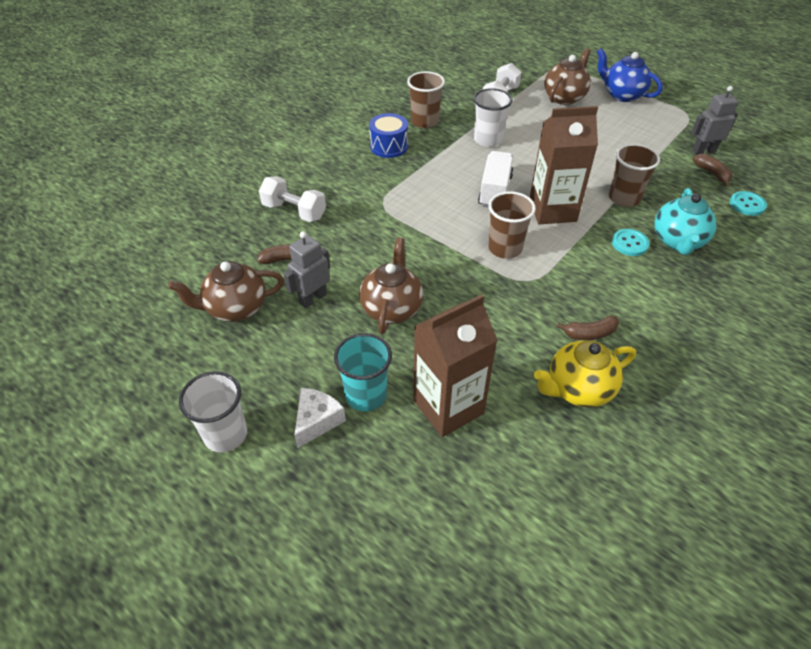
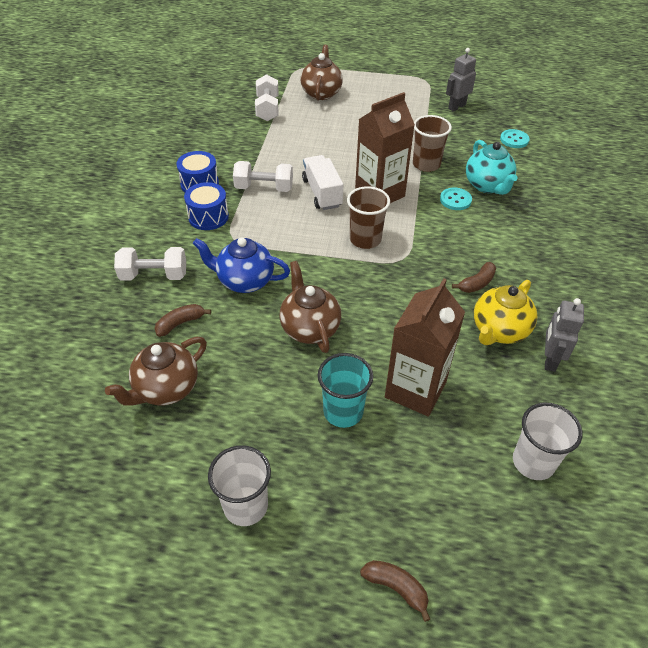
camera: 30 degrees left, 0 degrees up
(313, 298) = (233, 348): grey robot -> grey robot (549, 360)
(317, 421) = (318, 453): white cheese -> none
(375, 177) = (208, 217): none -> blue drum
(425, 122) = (216, 150): brown cup -> none
(443, 168) = (264, 188): none -> white dumbbell
(488, 140) = (284, 150): white cup -> white cup (533, 462)
(622, 95) = (365, 78): blue teapot -> blue teapot (244, 281)
(712, 173) = (474, 123): brown banana -> brown banana (396, 587)

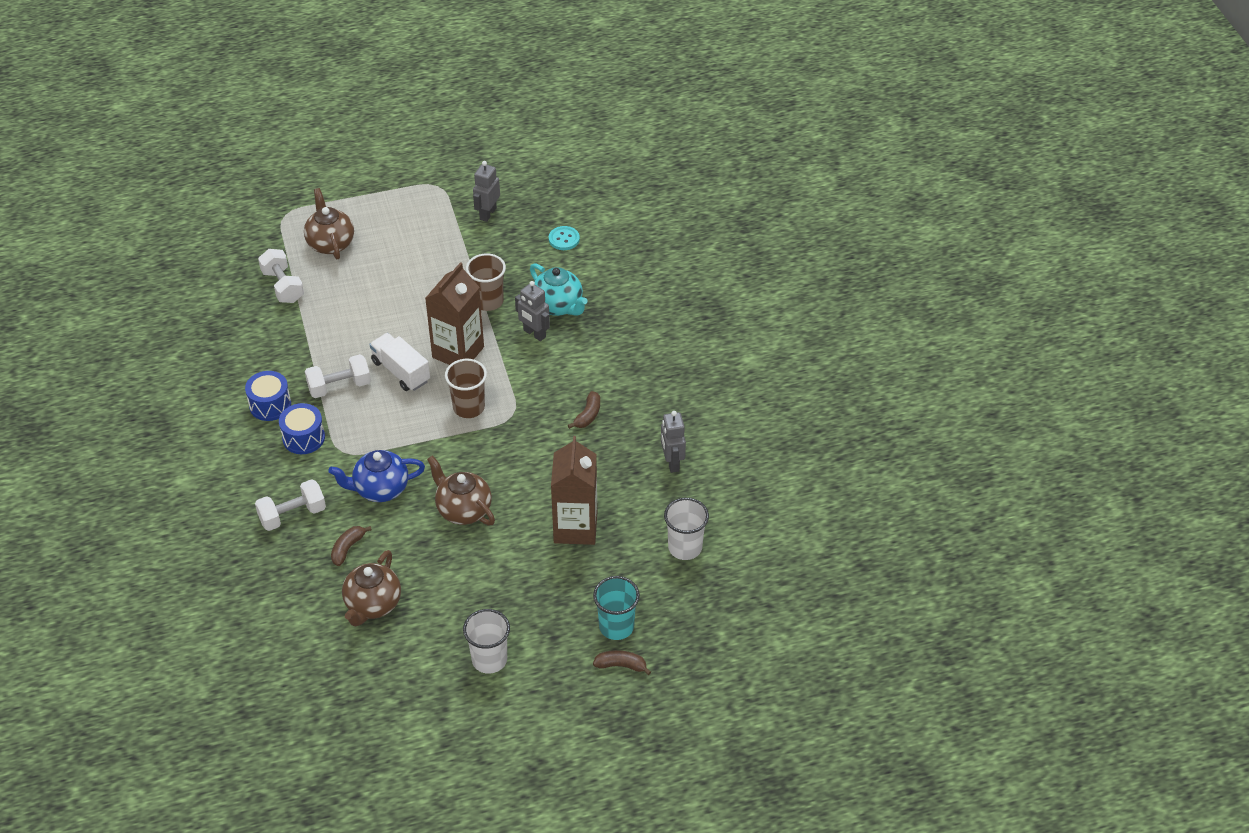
camera: 25 degrees left, 0 degrees up
(343, 411) = (526, 566): turquoise cup -> turquoise cup (616, 626)
(455, 200) = (534, 334): turquoise button -> grey robot
(499, 330) = (623, 452): yellow teapot -> none

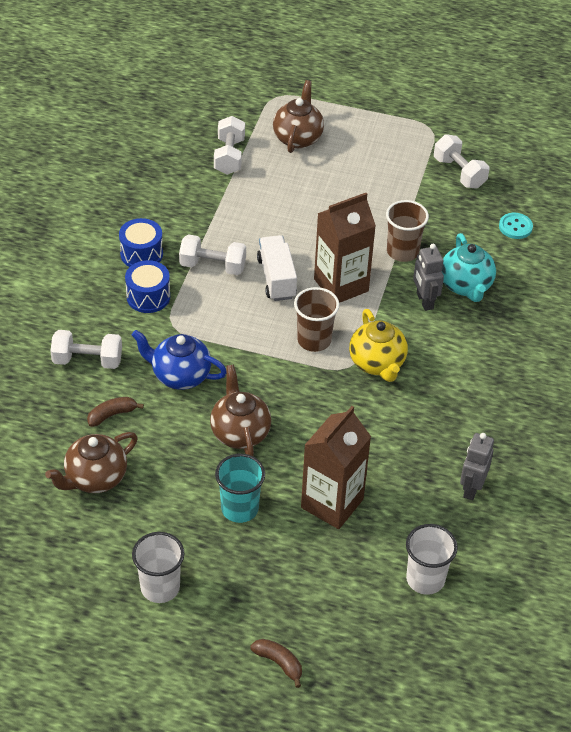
camera: 30 degrees right, 0 degrees up
(487, 213) = (459, 172): grey robot -> white dumbbell
(532, 402) = (377, 363): none -> yellow teapot
(588, 415) = (421, 402): brown banana -> none
(616, 626) = (302, 621): turquoise cup -> turquoise cup (239, 508)

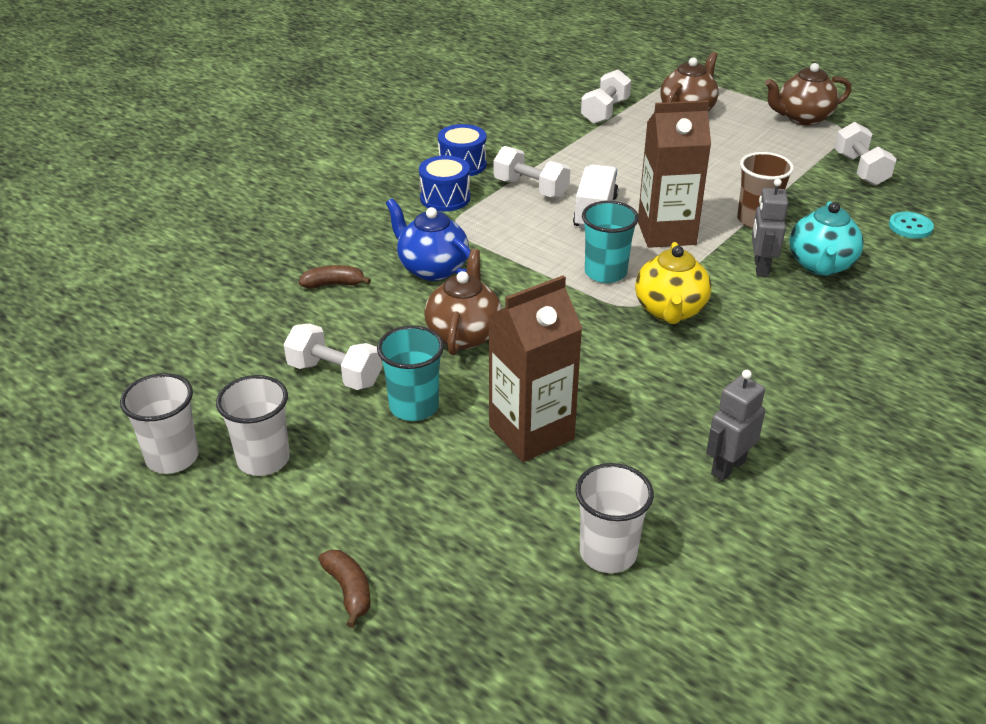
camera: 25 degrees right, 10 degrees down
(87, 360) = (343, 234): white dumbbell -> white dumbbell (335, 374)
(94, 608) = (172, 457): none -> white cup
(95, 478) = (272, 334): brown teapot -> brown teapot (802, 118)
(314, 340) = (605, 273): brown cup -> turquoise cup

